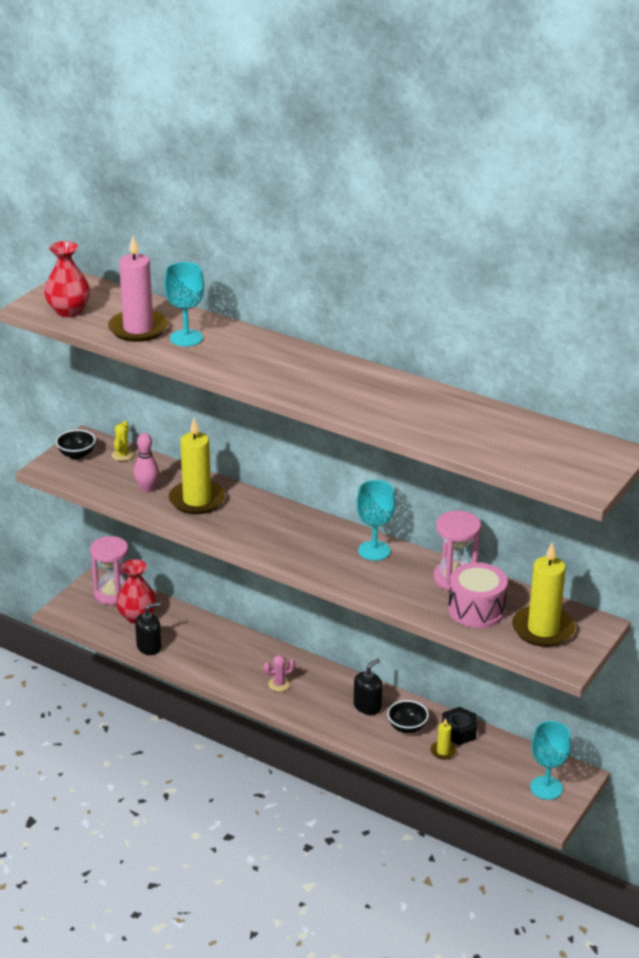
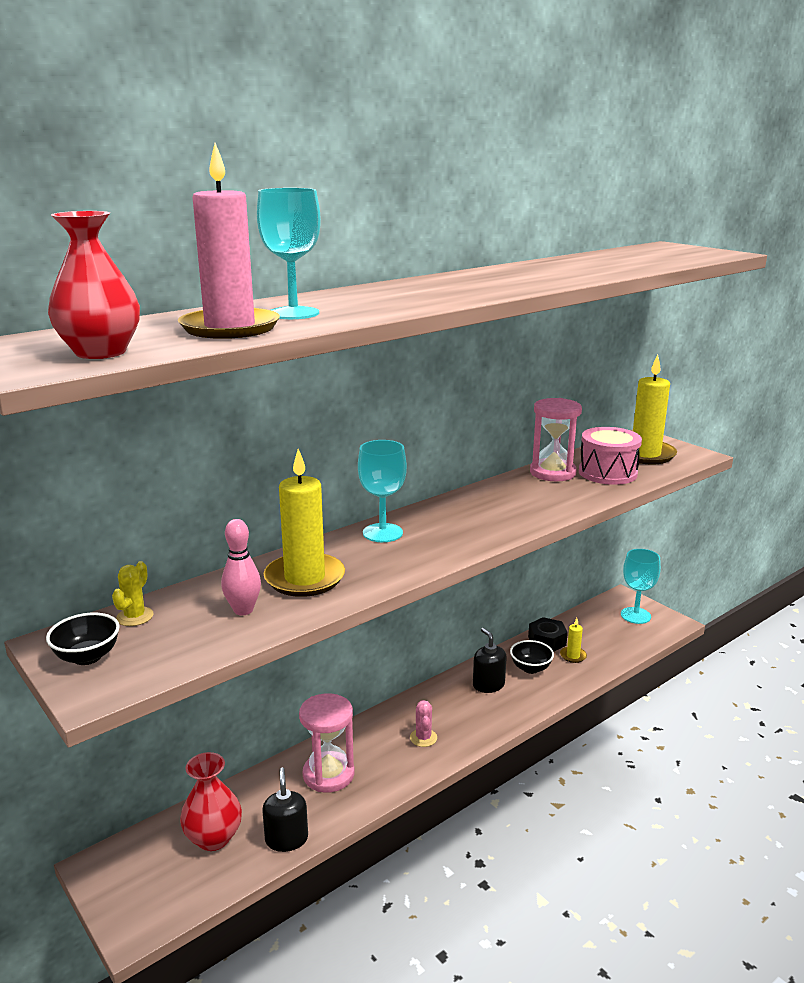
camera: 70 degrees left, 10 degrees down
(112, 594) = (141, 855): pink hourglass -> pink hourglass (328, 774)
(122, 455) = (135, 617): yellow cactus -> yellow cactus turned 75 degrees clockwise
(374, 551) = (484, 498): turquoise goblet -> turquoise goblet (382, 533)

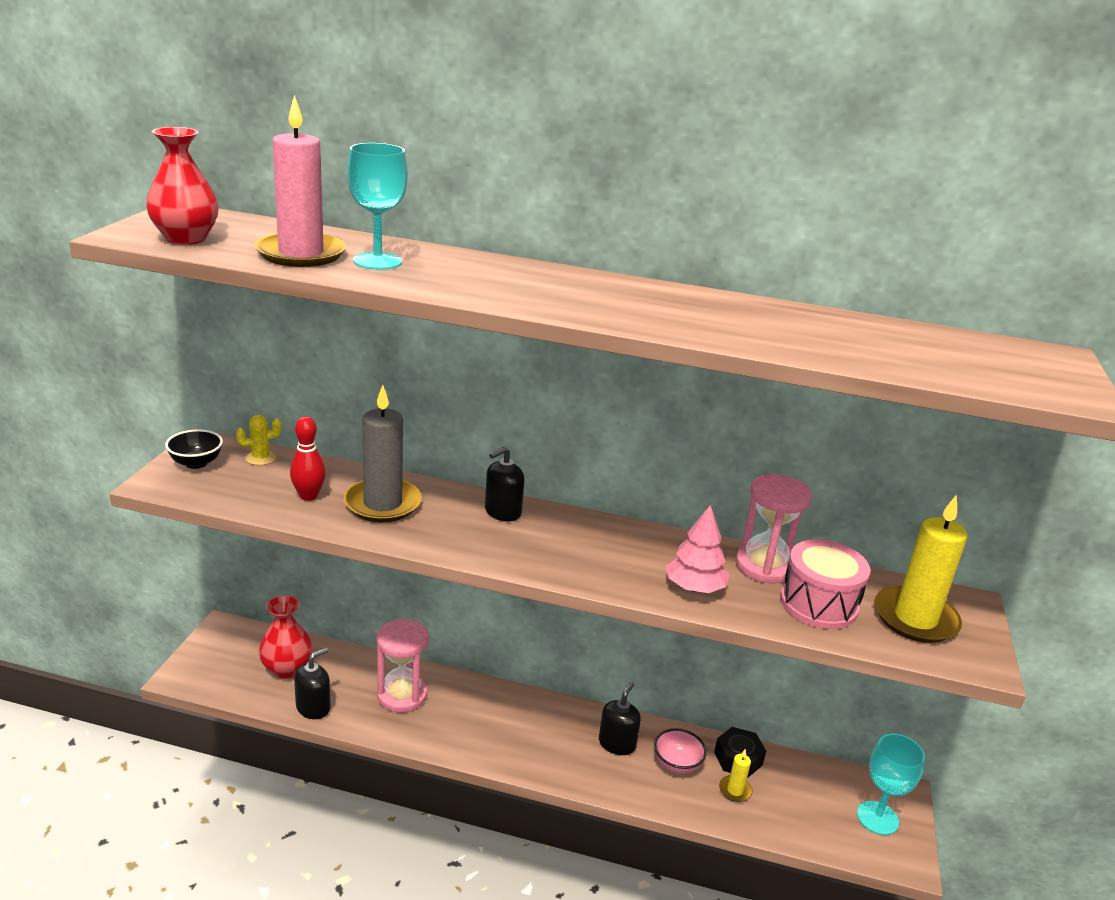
camera: 50 degrees right, 5 degrees up
(243, 610) = (308, 496): pink bowling pin -> red bowling pin
(305, 578) = (382, 504): yellow candle -> grey candle
(382, 533) = (502, 512): turquoise goblet -> black soap dispenser
(423, 738) = (498, 732): pink cactus -> none
(530, 668) = (677, 764): black bowl -> pink bowl
(554, 501) = (694, 587): none -> pink tree

